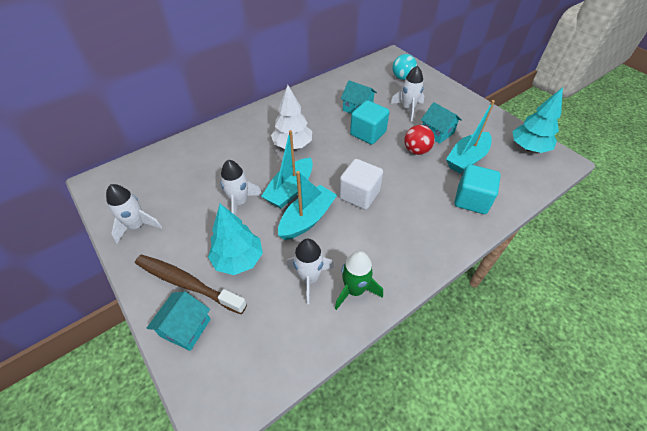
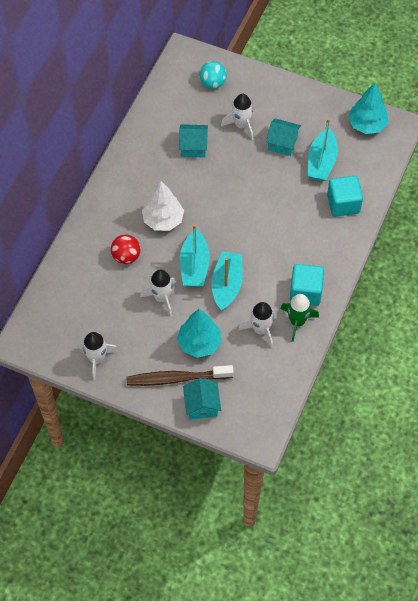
camera: 30 degrees left, 10 degrees up
(359, 195) = (253, 243): white cube -> none
(368, 133) = (222, 174): turquoise cube -> turquoise cube (305, 292)
(416, 151) = (275, 173): red ball -> red ball (126, 256)

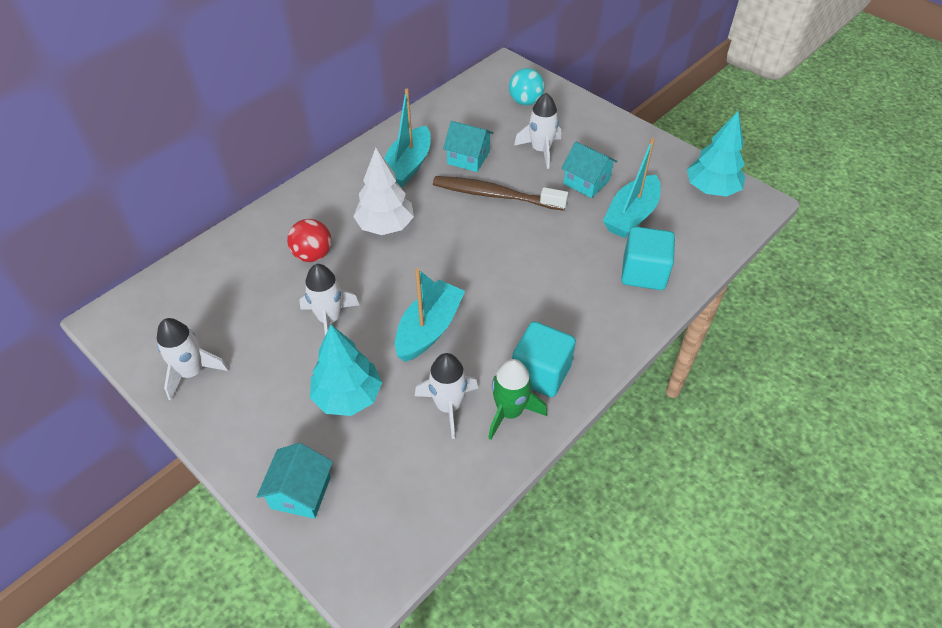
camera: 20 degrees right, 10 degrees down
(176, 378) = (286, 437): brown toothbrush -> brown toothbrush (495, 195)
(194, 266) = (396, 292): turquoise boat -> turquoise boat (408, 166)

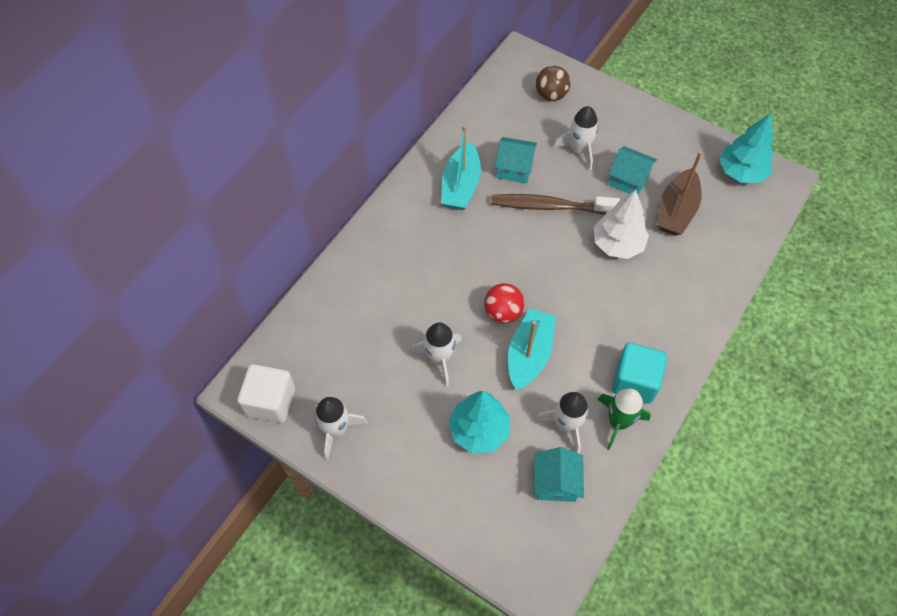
camera: 10 degrees left, 10 degrees up
(134, 334) = (271, 402): none -> white cube
(300, 492) = (467, 523): turquoise house -> turquoise house (556, 482)
(313, 255) = (403, 295): red ball -> red ball (503, 312)
(385, 226) = (459, 254): white tree -> white tree (617, 244)
(525, 101) = (551, 95): turquoise ball -> brown ball
(631, 215) = (676, 210): turquoise boat -> brown boat
(643, 273) = (699, 269): turquoise cube -> none

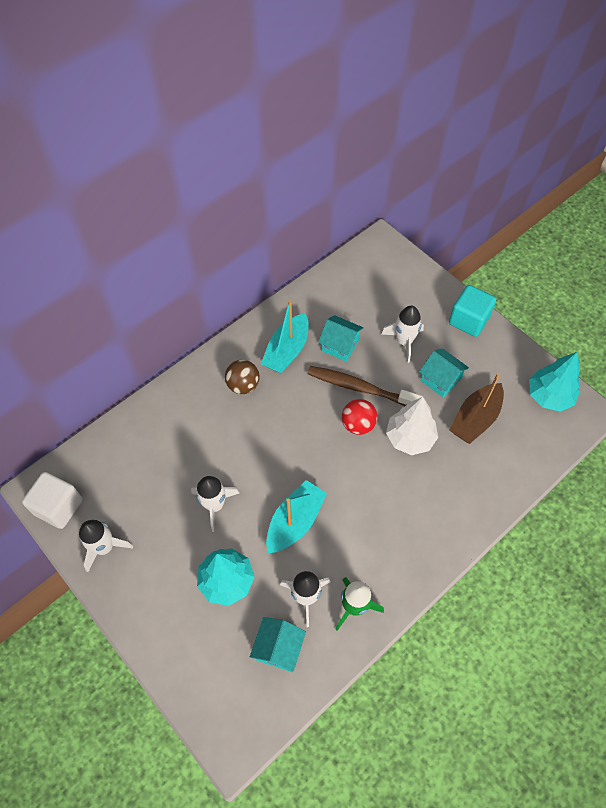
camera: 15 degrees right, 0 degrees up
(503, 312) = (284, 476): red ball -> red ball (358, 424)
(551, 95) = (395, 285): brown ball -> brown ball (243, 385)
(635, 381) = (382, 572): turquoise cube -> turquoise cube (468, 320)

